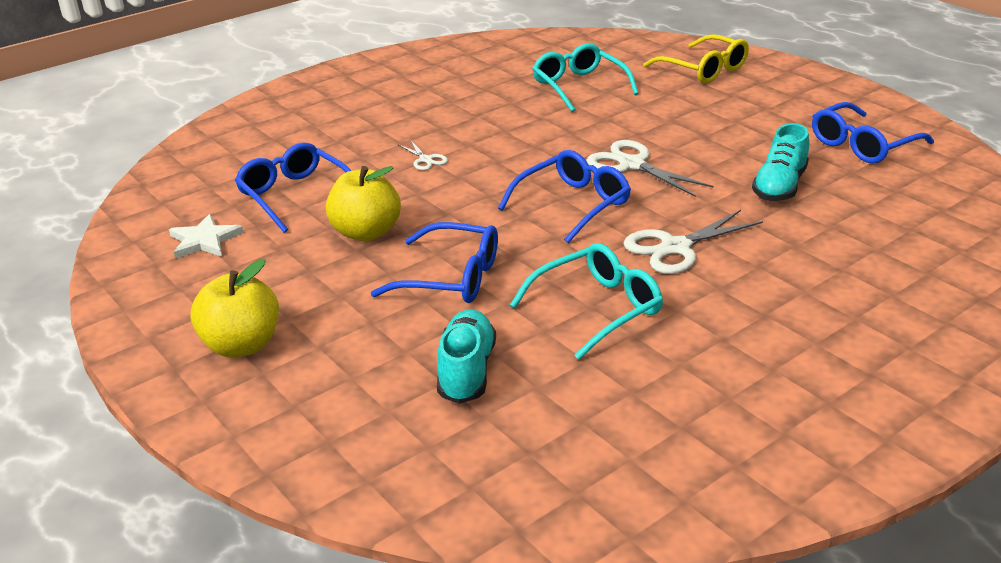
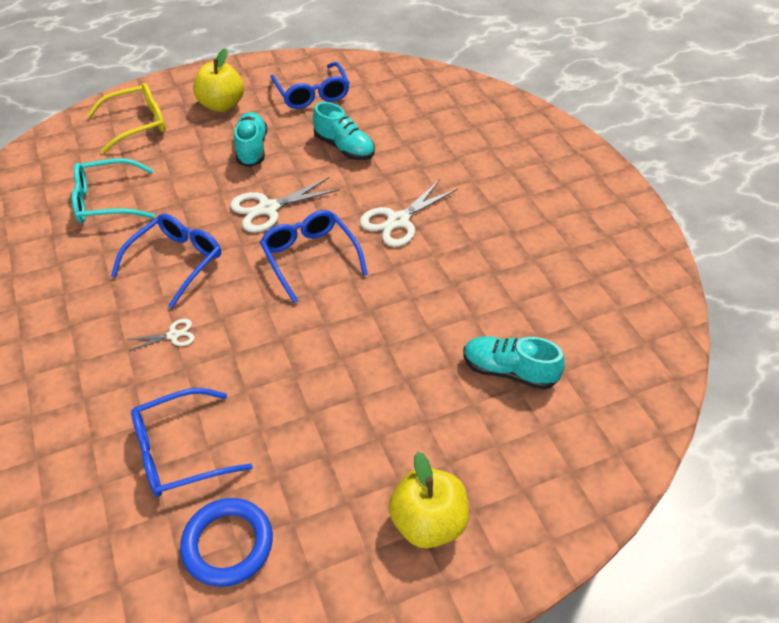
camera: 75 degrees left, 15 degrees up
(204, 240) = (228, 544): white star -> blue ring
(366, 232) = (283, 403): yellow apple -> yellow apple (222, 105)
(450, 277) = (382, 356): blue glasses -> blue glasses (175, 262)
(596, 309) = (458, 282): turquoise glasses -> none
(675, 248) = (398, 221): white scissors -> white scissors turned 60 degrees clockwise
(722, 134) = (252, 149): none -> turquoise shoe

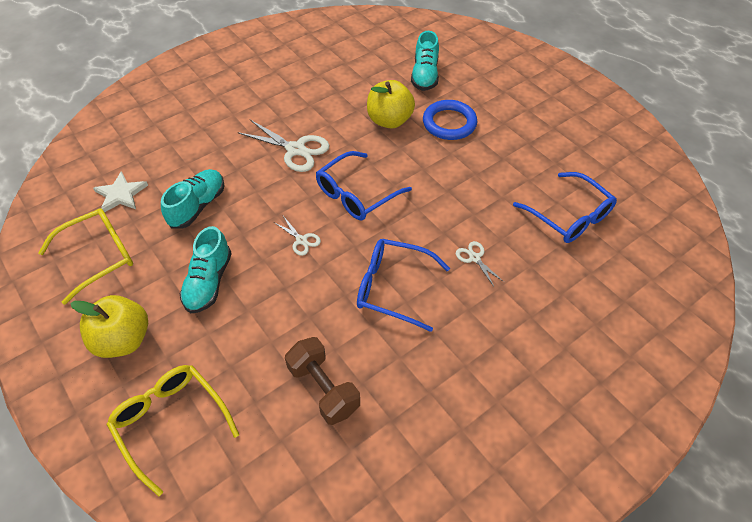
camera: 105 degrees left, 5 degrees up
(107, 201) = (323, 388): turquoise glasses -> brown dumbbell
(228, 544) = (612, 171): blue ring -> blue ring (449, 123)
(252, 149) = (209, 282): turquoise shoe -> turquoise shoe turned 60 degrees counterclockwise
(268, 209) = (301, 240): white scissors -> white scissors, size x0.52
(312, 94) = (98, 257): blue glasses -> yellow glasses
(379, 105) = (121, 194): none -> white star
(428, 522) = (546, 93): yellow apple -> yellow apple (389, 120)

